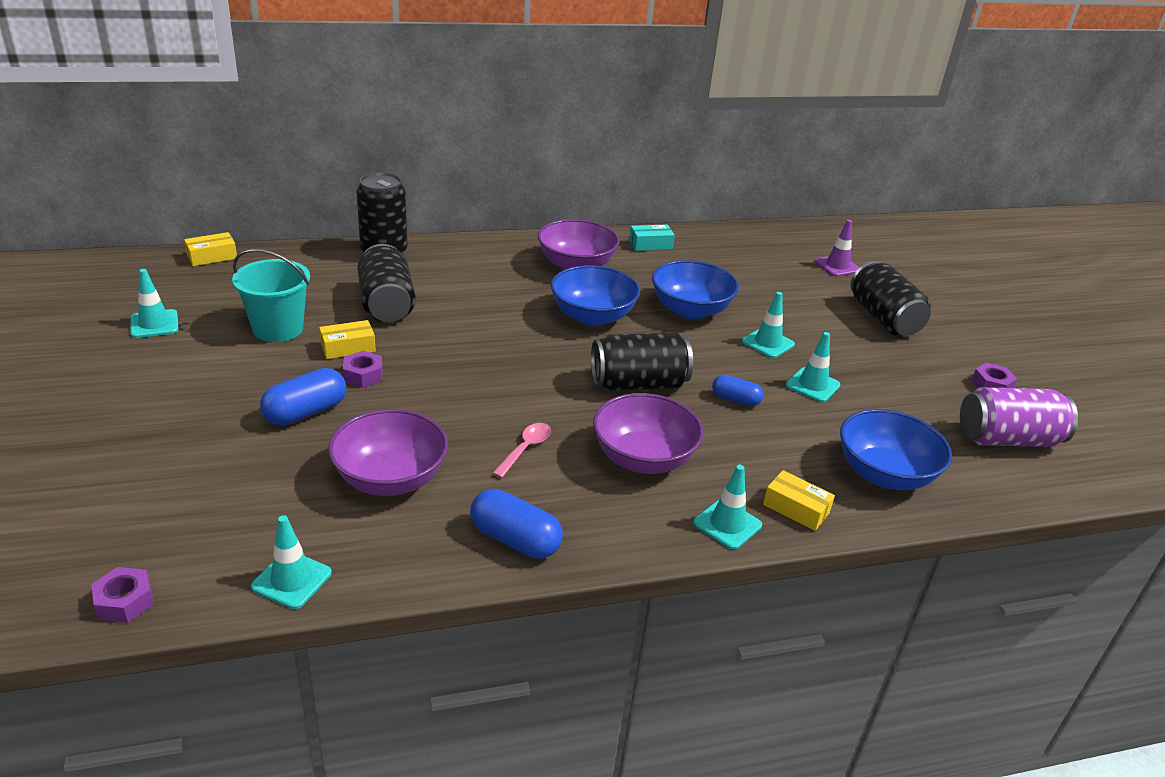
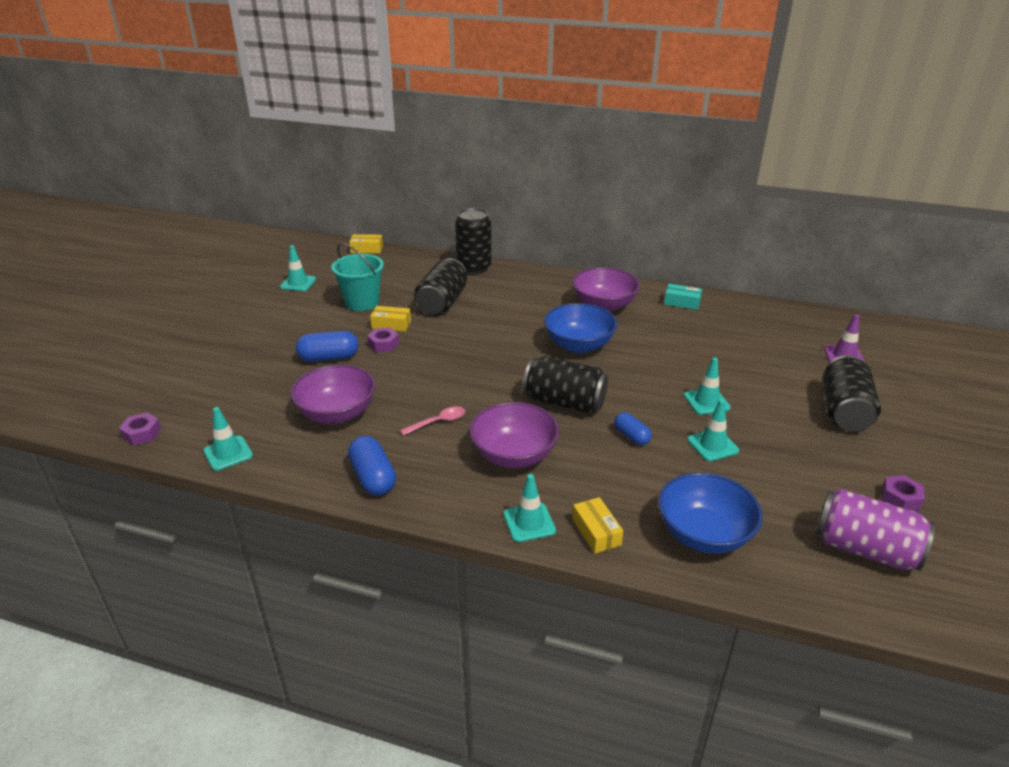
camera: 35 degrees right, 0 degrees up
(690, 310) = (664, 359): blue bowl -> none

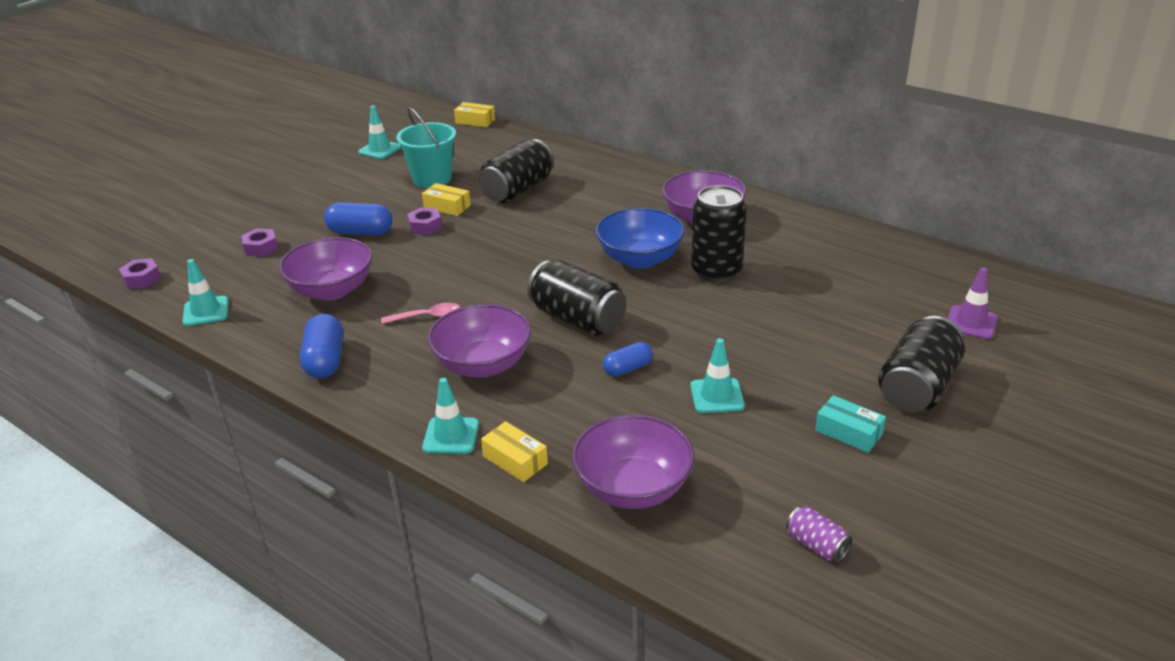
camera: 20 degrees right, 0 degrees up
(474, 268) = (580, 156): black can -> black can (716, 271)
(596, 532) = (515, 460): yellow box -> yellow box turned 45 degrees counterclockwise
(631, 436) = (628, 369): blue capsule -> blue capsule turned 75 degrees clockwise
(682, 302) = (803, 227): turquoise box -> turquoise box (848, 432)
(704, 534) = (633, 488): blue bowl -> purple bowl
(706, 402) = (747, 346): turquoise traffic cone -> none
(865, 549) = (816, 545): purple can -> purple can, size x0.49
(900, 498) = (909, 501): purple nut -> purple nut (261, 248)

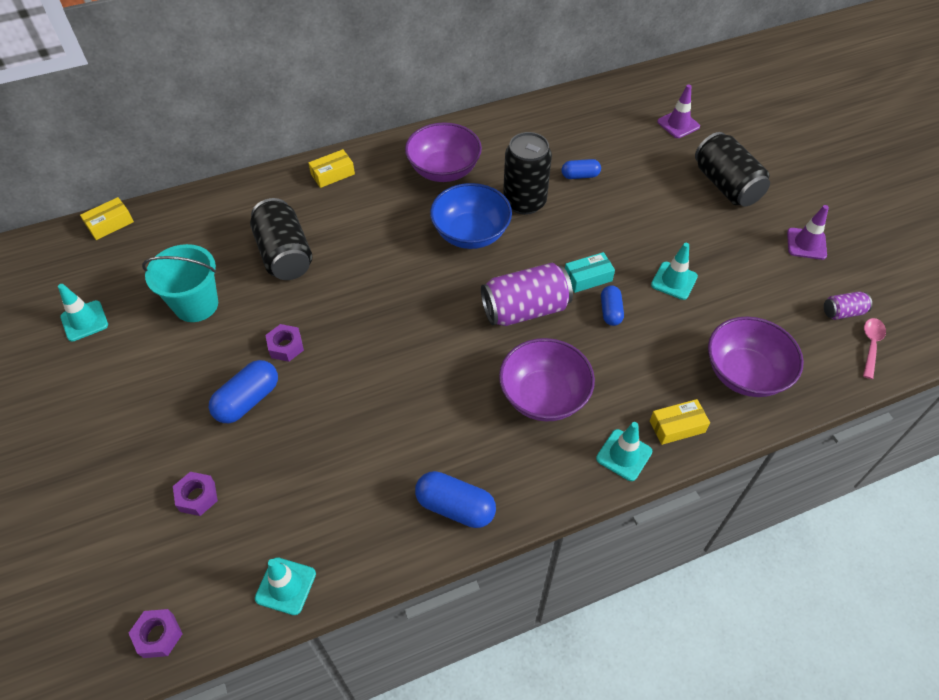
camera: 60 degrees left, 20 degrees up
(332, 290) = (338, 461): purple bowl -> none
(427, 316) = (443, 405): pink spoon -> pink spoon (870, 345)
(447, 206) = (264, 315): yellow box -> yellow box (332, 174)
(577, 319) = (525, 309): black can -> purple can
(796, 289) = (580, 176): none -> blue capsule
(848, 432) = (750, 240): turquoise box -> turquoise box (588, 278)
(900, 480) = (806, 244): none -> purple traffic cone

